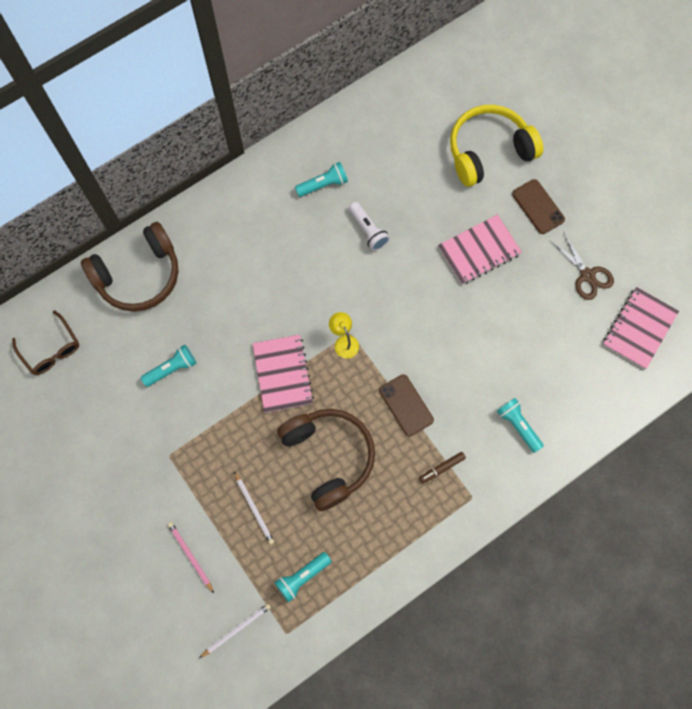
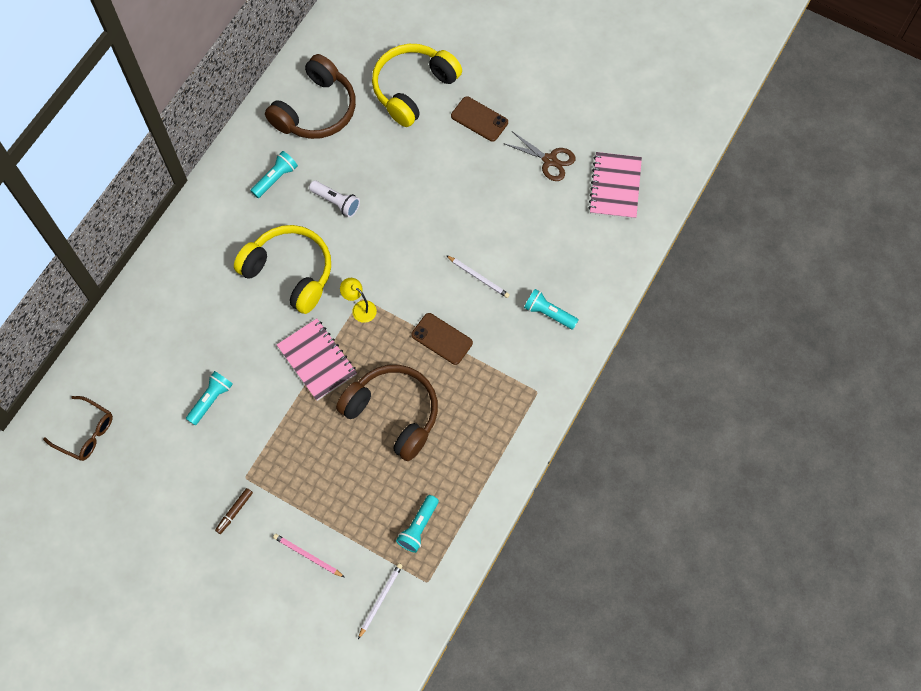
camera: 25 degrees left, 5 degrees down
(139, 275) = (139, 331): brown headphones -> brown headphones (316, 110)
(254, 509) = (347, 488): white pencil -> white pencil (478, 277)
(296, 279) = (290, 272): none -> yellow headphones
(441, 468) = (499, 379): brown marker -> brown marker (234, 512)
(479, 250) = (444, 178): pink notebook -> none

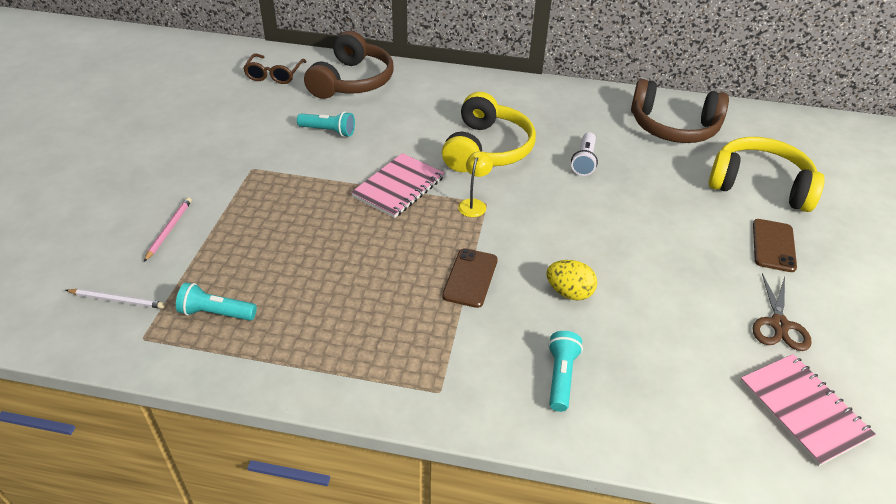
camera: 70 degrees right, 25 degrees down
(234, 512) = (213, 170): brown marker -> none
(275, 178) = (580, 119): turquoise flashlight -> none
(393, 413) = (358, 258): brown headphones -> brown headphones (352, 81)
(478, 277) = (569, 292): white pencil -> yellow egg
(615, 187) = (803, 410): pink notebook -> pink notebook turned 75 degrees clockwise

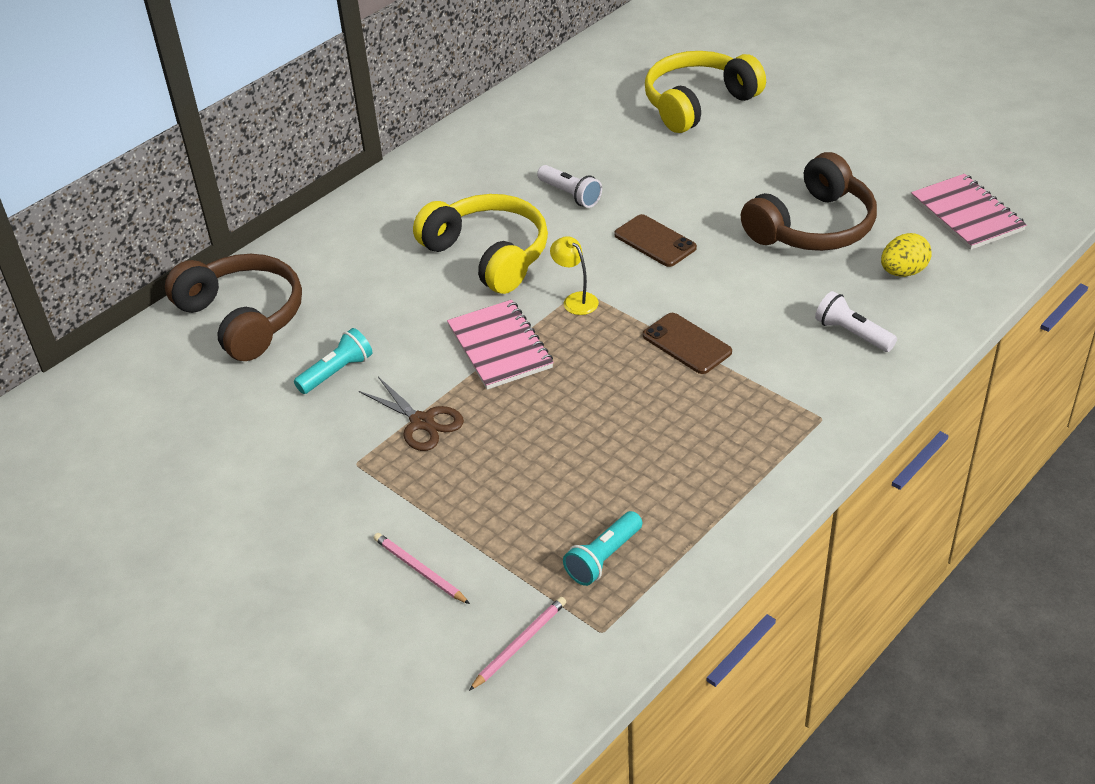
camera: 55 degrees left, 0 degrees up
(117, 300) = (519, 644): white pencil -> pink pencil
(274, 74) = (151, 386): brown glasses -> none
(560, 377) = (852, 333): turquoise flashlight -> white flashlight
(569, 292) = (753, 285): yellow egg -> yellow egg (903, 272)
(673, 127) = (567, 112): brown headphones -> brown headphones (813, 227)
(773, 245) = (781, 136): brown phone -> brown phone (655, 241)
(779, 325) = (874, 181): brown scissors -> brown scissors (422, 422)
(803, 410) = (966, 214): pink notebook -> pink notebook turned 60 degrees clockwise

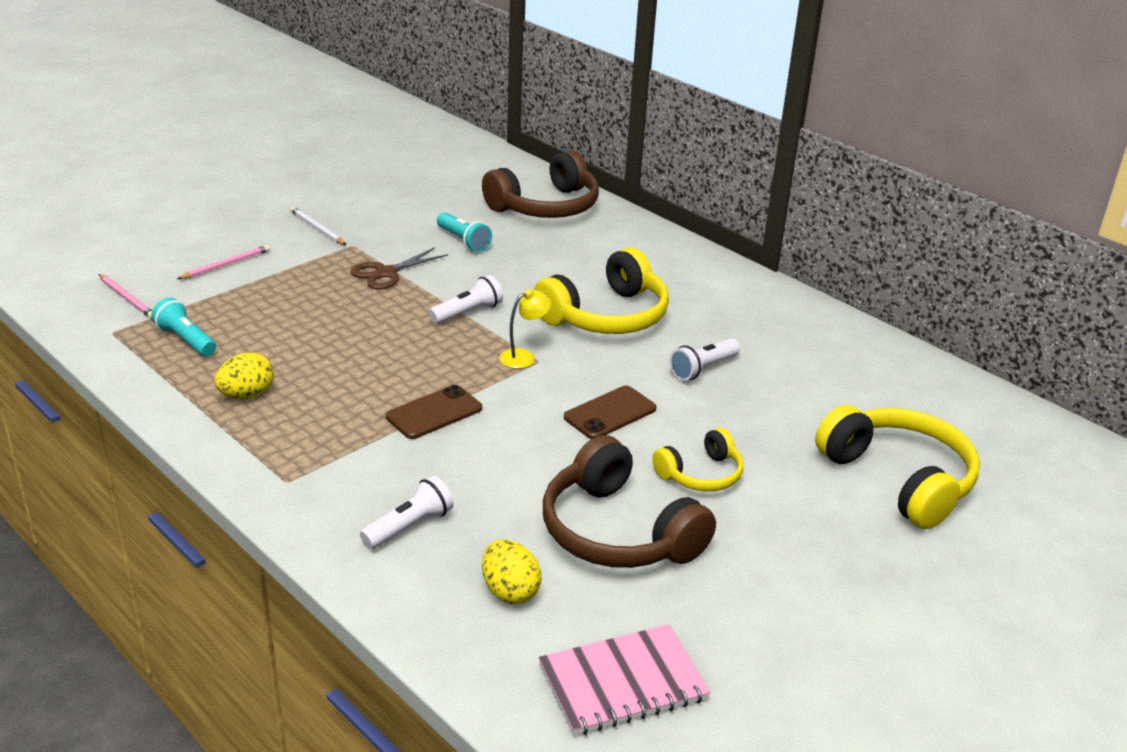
camera: 90 degrees right, 10 degrees down
(311, 506) = (317, 228): none -> white pencil
(499, 347) = (467, 313): pink notebook -> white flashlight
(696, 479) = (246, 395): none -> yellow egg
(725, 191) = (701, 474): none -> yellow headphones

